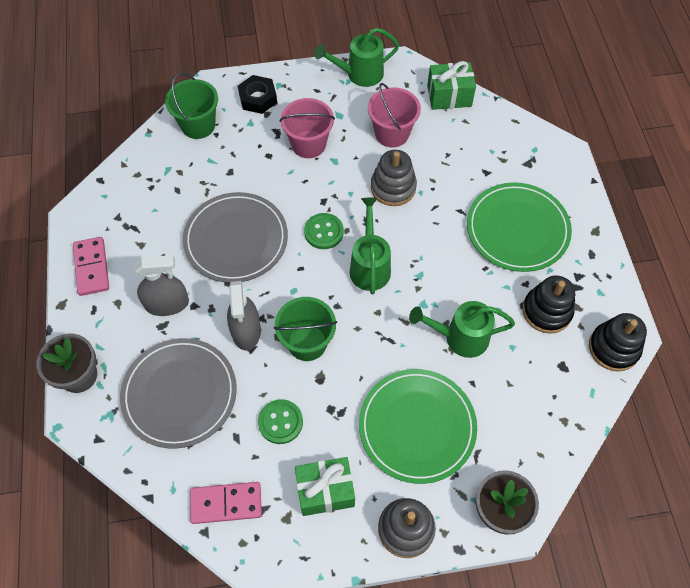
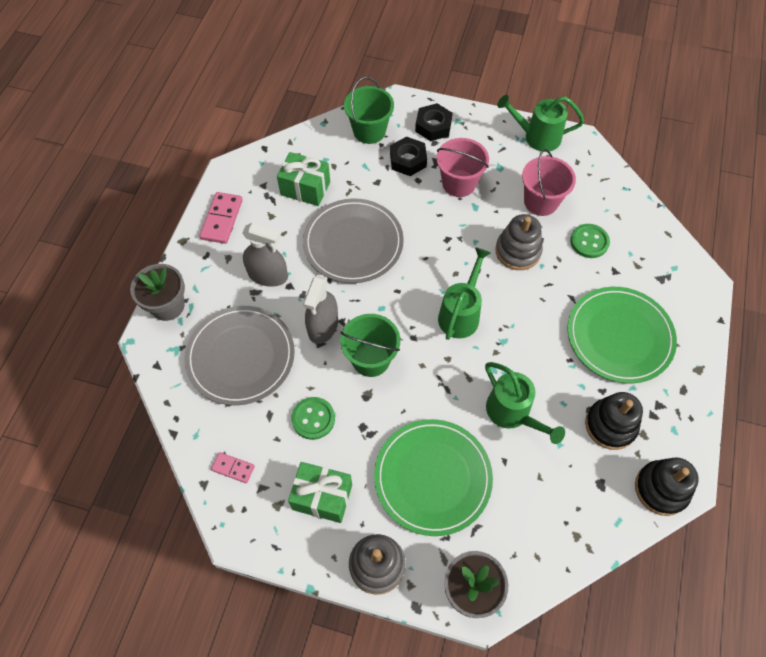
camera: 25 degrees right, 0 degrees up
(226, 503) = (233, 468): pink domino -> pink domino, size x0.59
(249, 140) = (408, 160): none -> black nut
(324, 232) = (434, 267): green button -> green button (589, 242)
(449, 96) = (613, 187): green gift -> green gift (305, 188)
(459, 337) = (513, 414): green watering can -> green watering can turned 150 degrees counterclockwise

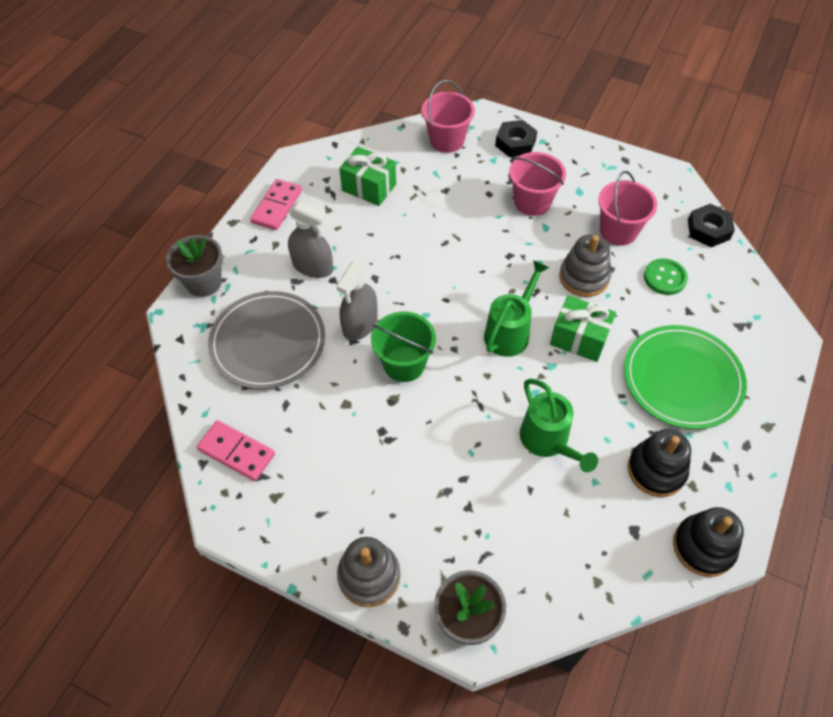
camera: 10 degrees right, 5 degrees down
(233, 468) = (236, 452): pink domino -> pink domino, size x1.69
(313, 419) = (331, 415): green button -> none
(322, 497) = (324, 496): green gift -> green gift (579, 338)
(353, 243) = (408, 247): grey plate -> none
(369, 131) = (447, 140): green bucket -> pink bucket
(408, 160) = (482, 173): black nut -> black nut (708, 230)
(432, 477) = (447, 494): green plate -> none
(536, 137) = (625, 166): green watering can -> none

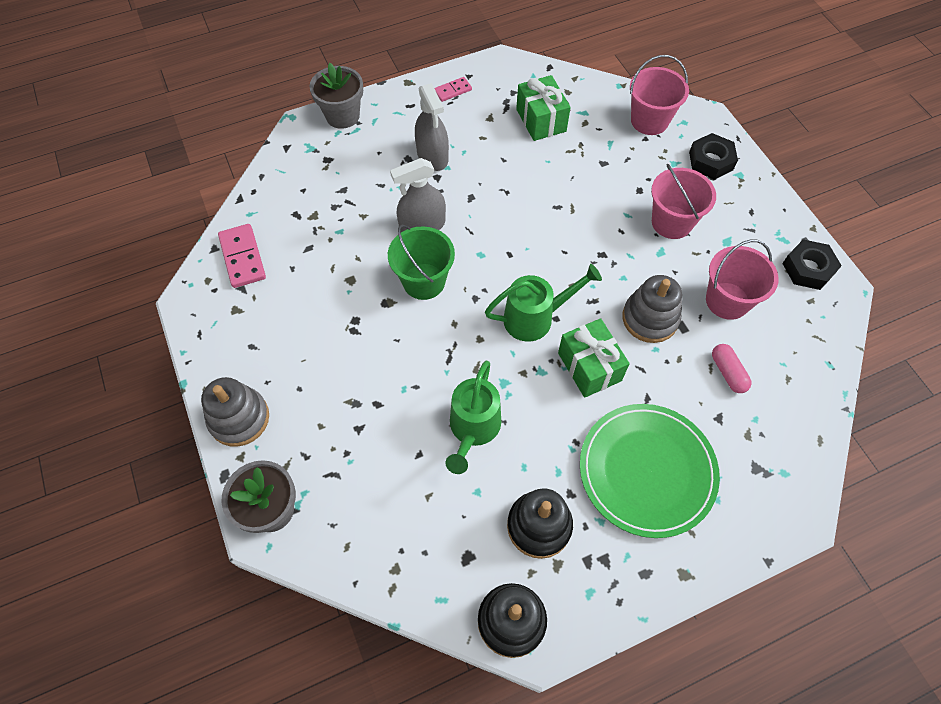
camera: 40 degrees right, 5 degrees up
(268, 342) = (342, 192): grey plate -> none
(277, 207) = (453, 91): pink domino -> pink domino, size x0.59
(665, 278) = (728, 372): green button -> pink capsule
(708, 230) = (822, 360): black nut -> black nut (808, 269)

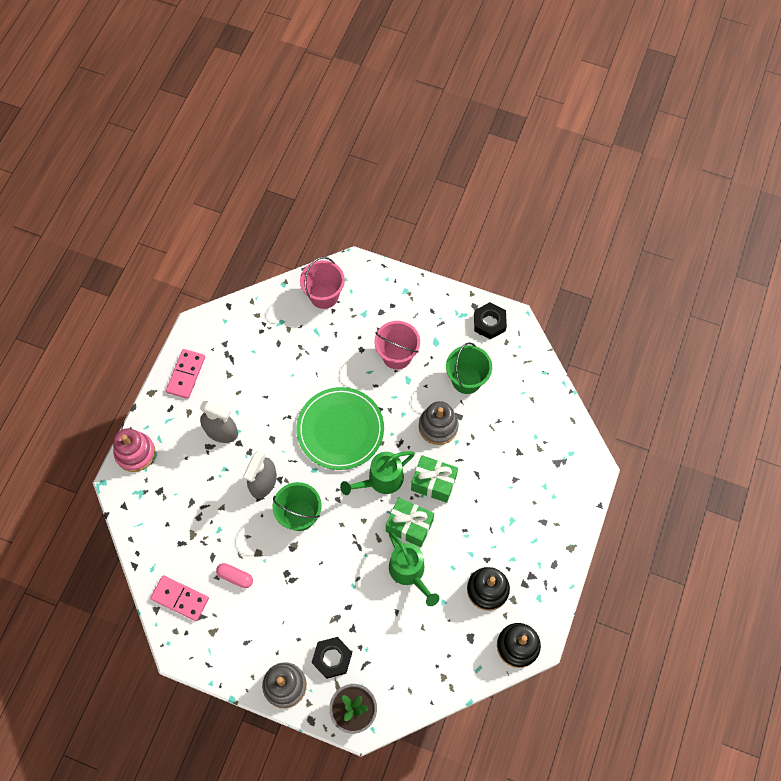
camera: 45 degrees left, 5 degrees up
(342, 116) = (135, 453): grey flower pot -> pink stacking toy
(453, 91) = (186, 375): pink domino -> pink domino, size x1.69
(536, 317) = (380, 480): green watering can -> green watering can turned 150 degrees counterclockwise
(541, 120) = (261, 350): green gift -> green gift (409, 526)
(647, 471) = (510, 513): green plate -> green plate (340, 429)
(711, 161) = (382, 295): black nut -> black nut (332, 658)
(727, 301) = (466, 380): pink bucket -> green bucket
(728, 372) = (502, 422): pink capsule -> pink capsule (235, 577)

